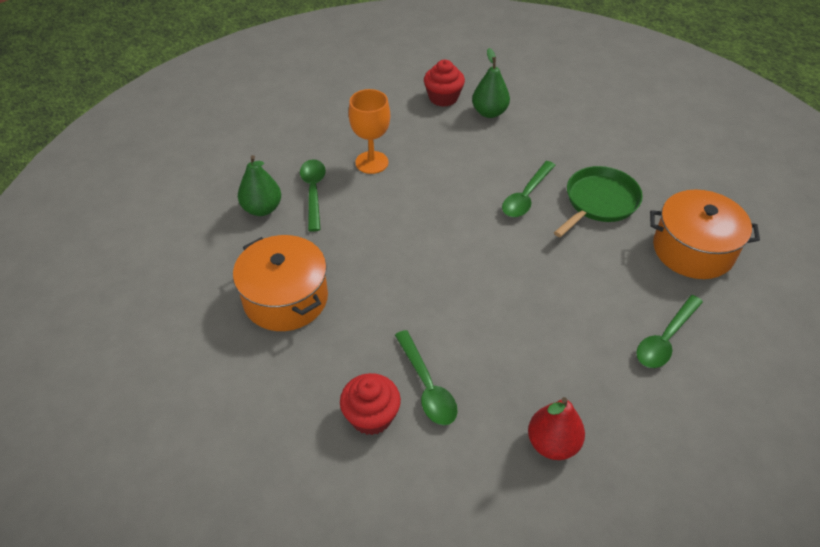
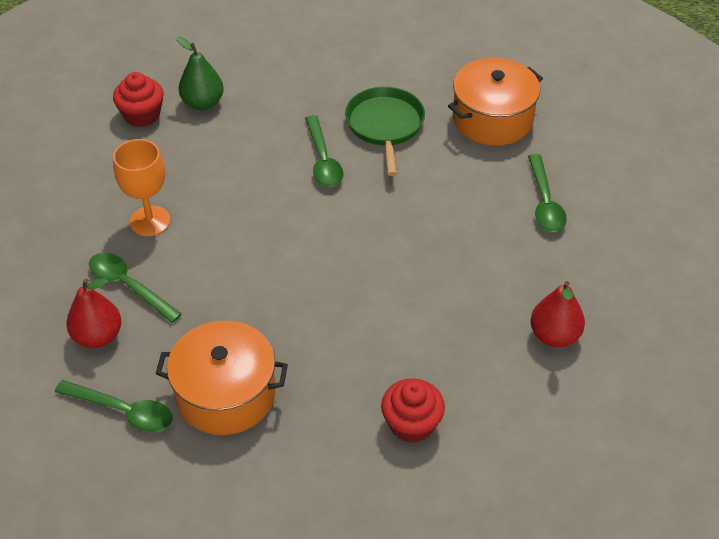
camera: 45 degrees left, 0 degrees up
(262, 209) = (98, 336): green pear -> red pear
(427, 386) = (425, 368): green spoon -> green spoon (123, 411)

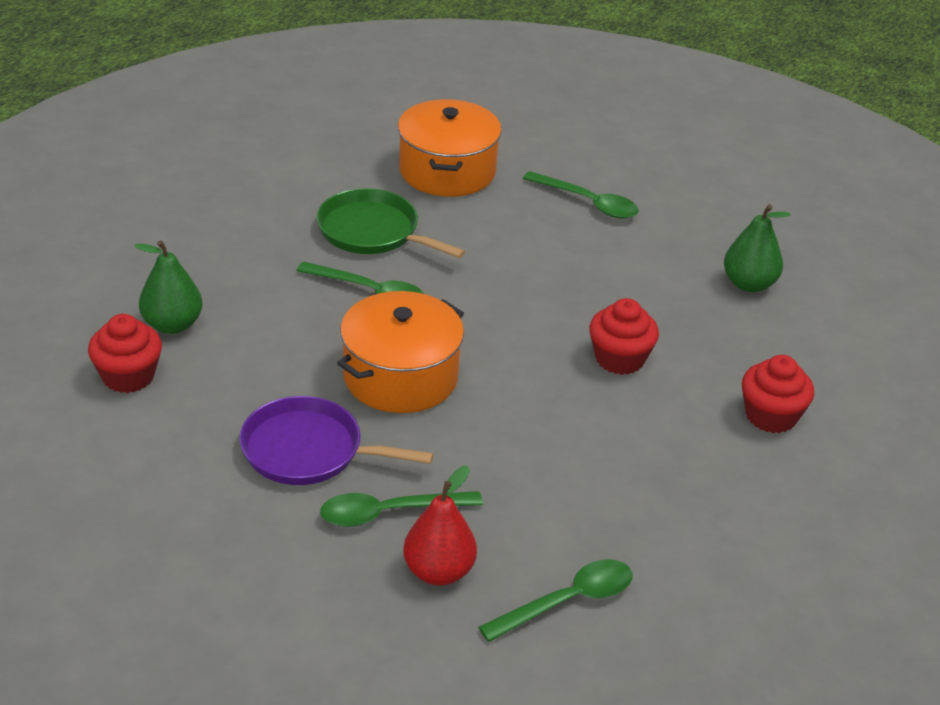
camera: 55 degrees left, 10 degrees down
(150, 221) = (308, 450): orange goblet -> purple pan
(226, 394) = (618, 515): orange pot -> orange pot (400, 377)
(387, 311) = (619, 359): none -> red cupcake
(554, 336) = (749, 284): red pear -> green pear

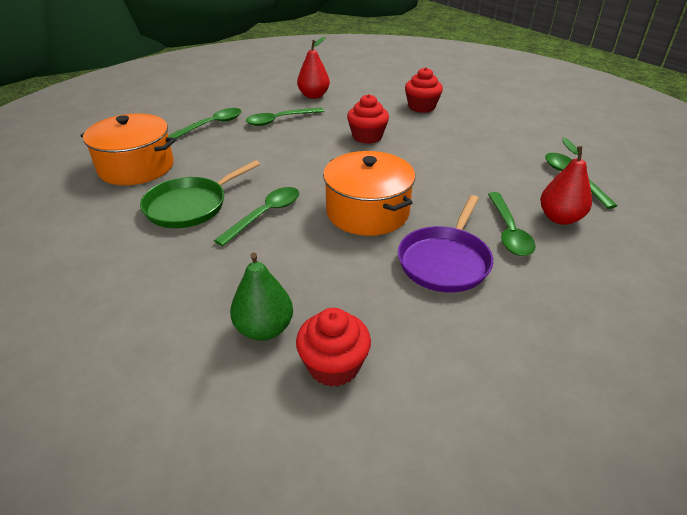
camera: 75 degrees left, 0 degrees up
(635, 262) = (279, 120): none -> green spoon
(749, 284) = (314, 96): green pear -> red pear

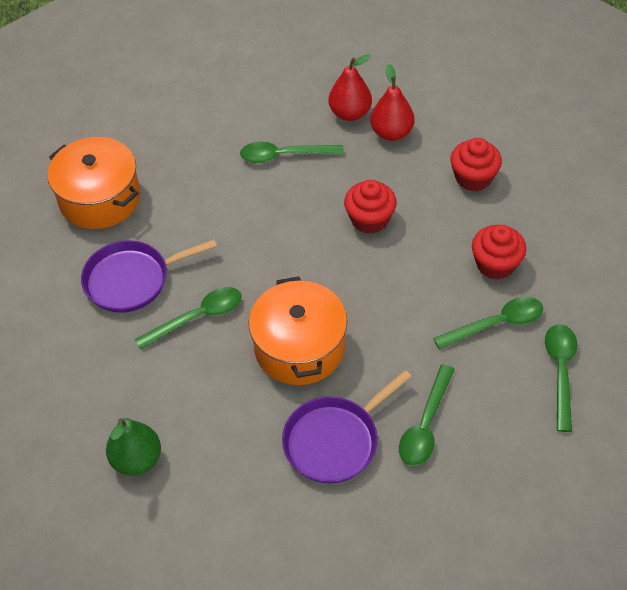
camera: 25 degrees right, 15 degrees up
(190, 206) = (131, 280): green pan -> purple pan
(212, 125) = (203, 143): green spoon -> green spoon (496, 324)
(333, 366) = (174, 517): red cupcake -> red cupcake (495, 264)
(560, 218) = (495, 425): red pear -> red pear (391, 133)

